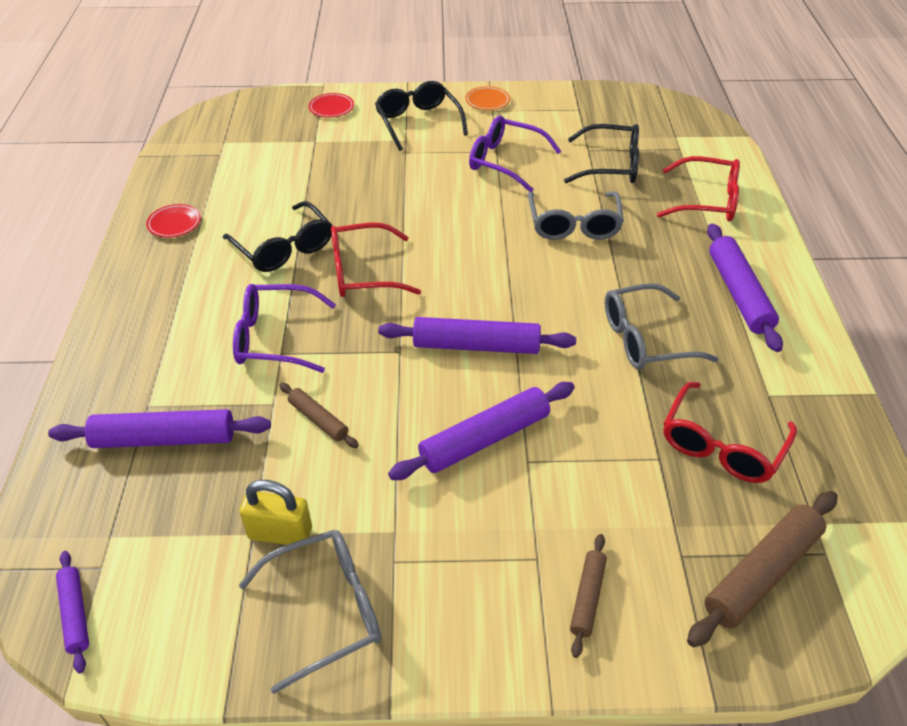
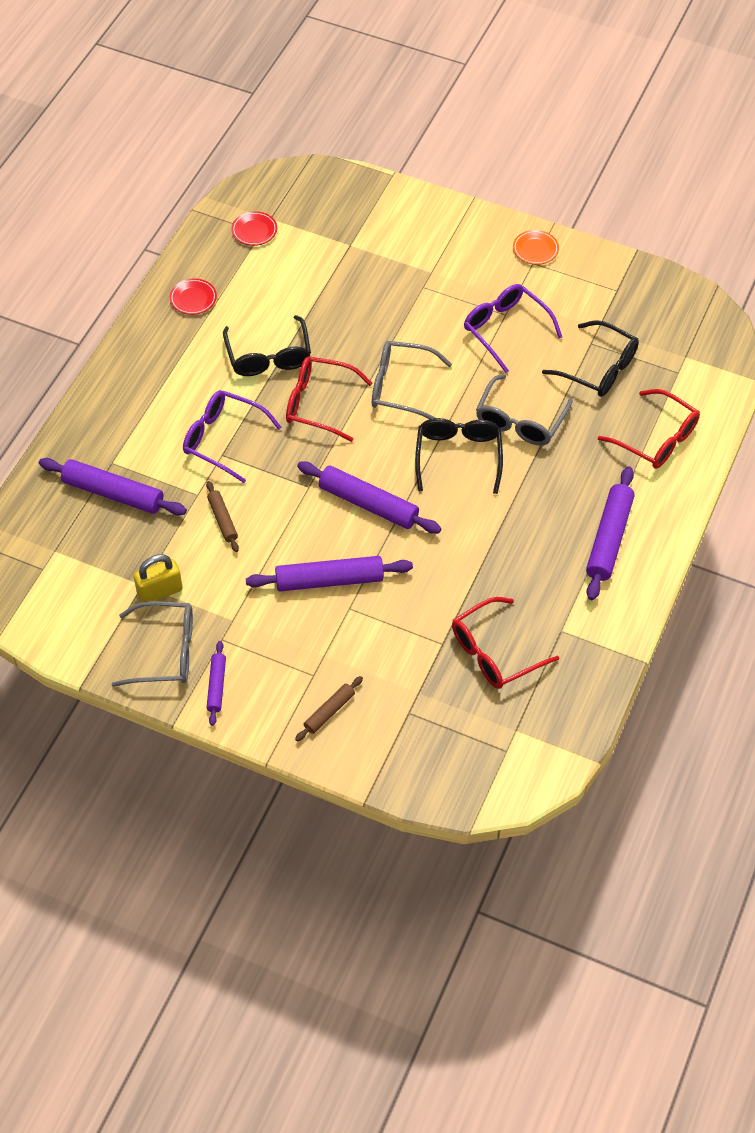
camera: 25 degrees right, 10 degrees up
(75, 614) = (18, 592): purple rolling pin -> purple rolling pin (216, 686)
(280, 533) = (160, 591): yellow padlock -> yellow padlock turned 60 degrees counterclockwise
(331, 108) = (385, 208): red plate -> red plate (254, 231)
(418, 122) = (454, 254): black glasses -> black glasses (458, 456)
(645, 339) = (501, 548): grey glasses -> grey glasses (400, 387)
(761, 573) = (452, 744): brown rolling pin -> none

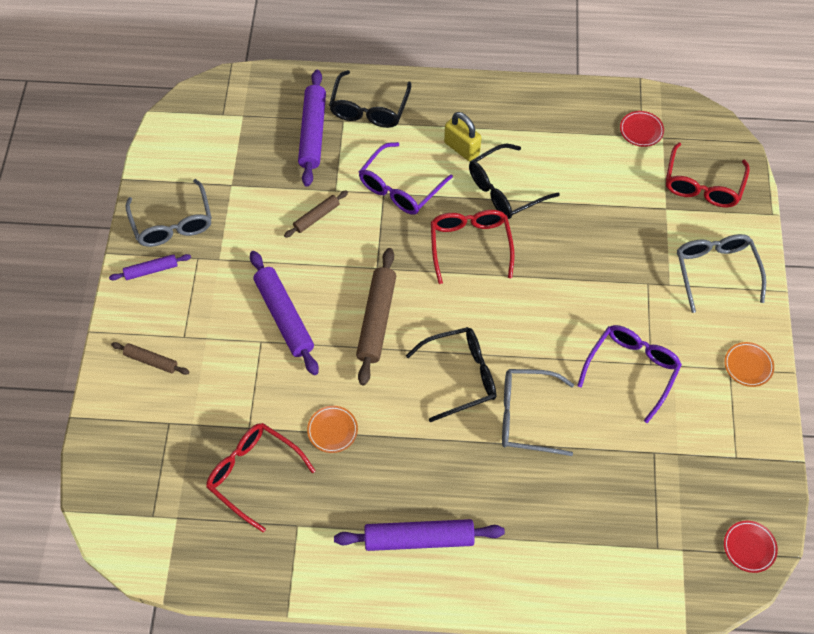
camera: 70 degrees right, 5 degrees up
(160, 591) = (229, 199): yellow padlock -> yellow padlock (462, 148)
(193, 299) = (540, 114): red plate -> red plate (749, 547)
(223, 439) = (400, 188): purple glasses -> purple glasses turned 150 degrees counterclockwise
(368, 504) = (377, 320): purple rolling pin -> brown rolling pin
(400, 387) = (519, 303): grey glasses -> grey glasses (715, 271)
(474, 574) = (332, 430): none -> orange plate
(599, 368) = (624, 469): black glasses -> black glasses (369, 109)
(656, 439) = (560, 550): red glasses -> red glasses (702, 185)

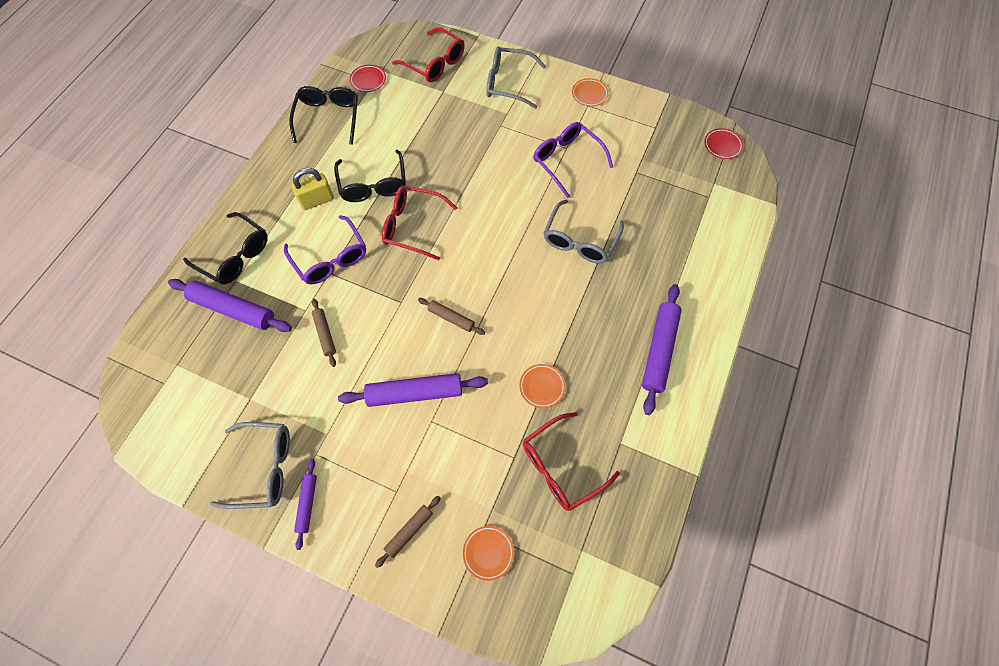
camera: 70 degrees left, 5 degrees up
(151, 434) = (488, 552): none -> orange plate
(377, 320) = (451, 318): brown rolling pin -> brown rolling pin, size x0.55
(461, 376) = (528, 273): black glasses -> black glasses (328, 117)

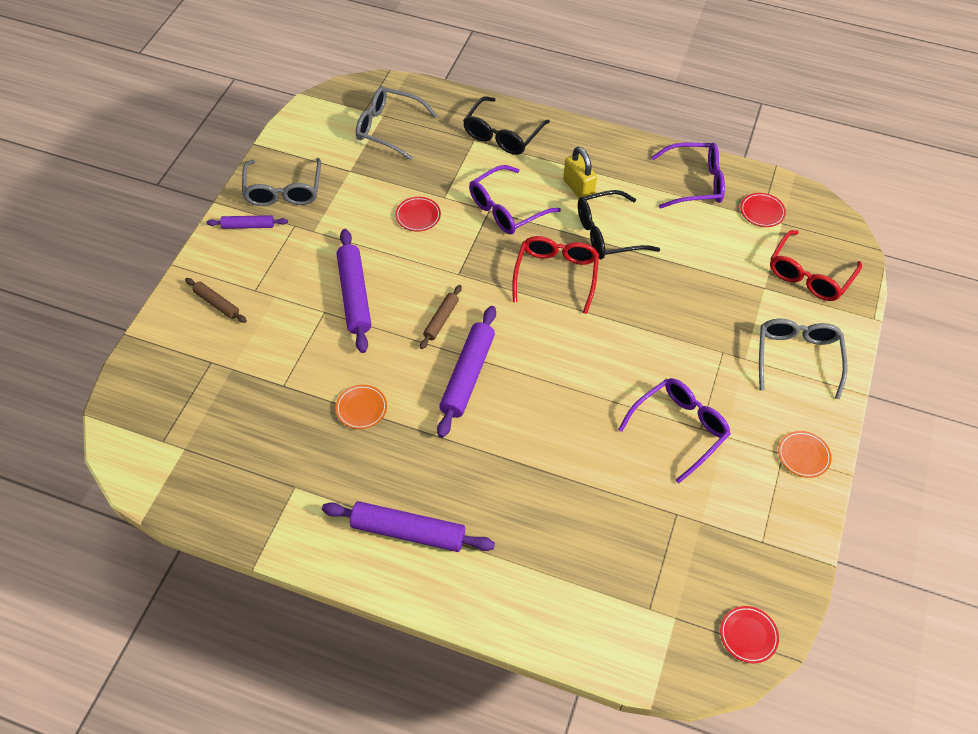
camera: 85 degrees right, 10 degrees down
(233, 309) = (441, 144): purple rolling pin -> purple rolling pin (467, 375)
(325, 334) = (418, 216): brown rolling pin -> red plate
(328, 117) = (695, 183): black glasses -> purple glasses
(488, 552) = (190, 368): orange plate -> none
(561, 466) = (271, 428): red glasses -> none
(580, 240) = (556, 445): grey glasses -> grey glasses (388, 128)

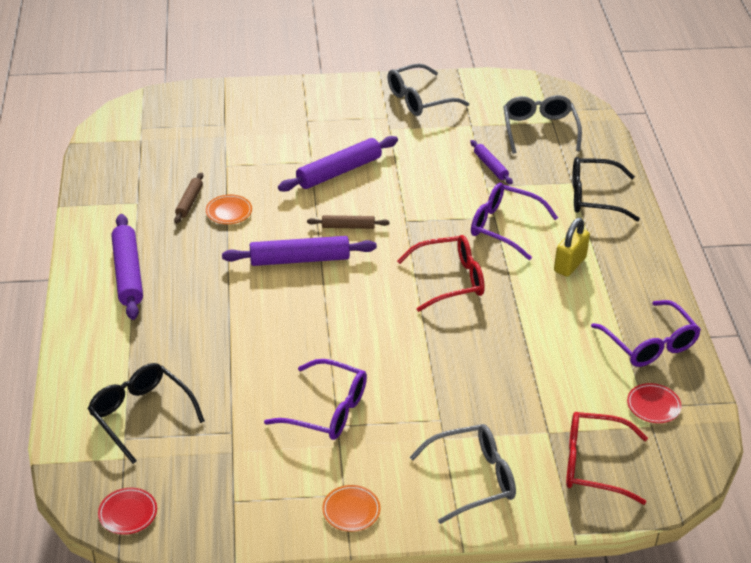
camera: 65 degrees right, 15 degrees down
(216, 304) = (280, 107): brown rolling pin -> brown rolling pin (189, 202)
(248, 226) = (368, 95): purple rolling pin -> purple rolling pin (490, 166)
(418, 216) = (452, 178): red plate -> none
(607, 234) = (527, 299): black glasses -> black glasses (140, 415)

